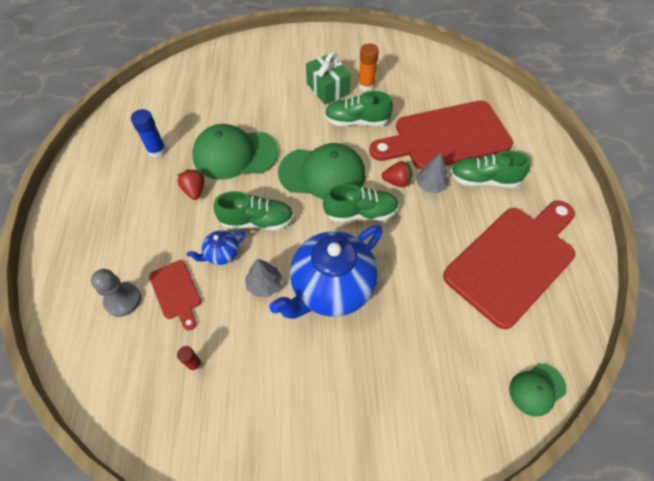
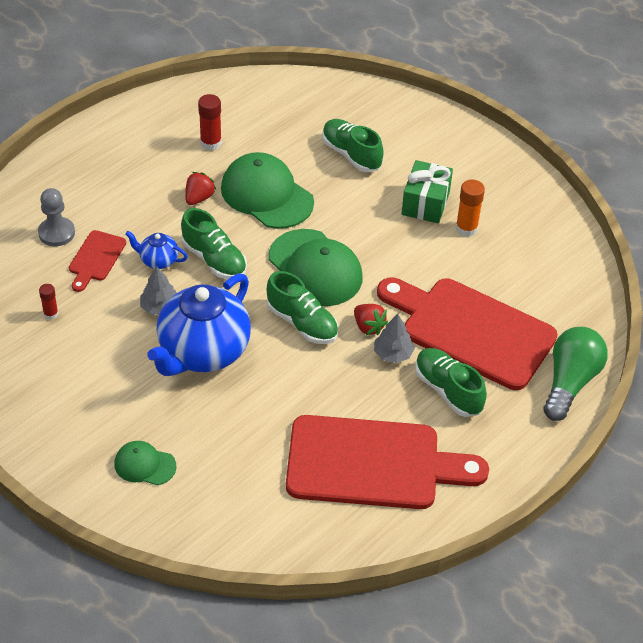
camera: 45 degrees right, 10 degrees down
(157, 150) = (211, 143): blue glue stick -> red glue stick
(331, 288) = (203, 352): blue teapot -> blue teapot turned 60 degrees counterclockwise
(357, 121) = (409, 251): green shoe -> green shoe (351, 154)
(523, 123) = (570, 382): none -> green light bulb
(537, 389) = (251, 547): green cap -> green cap (144, 465)

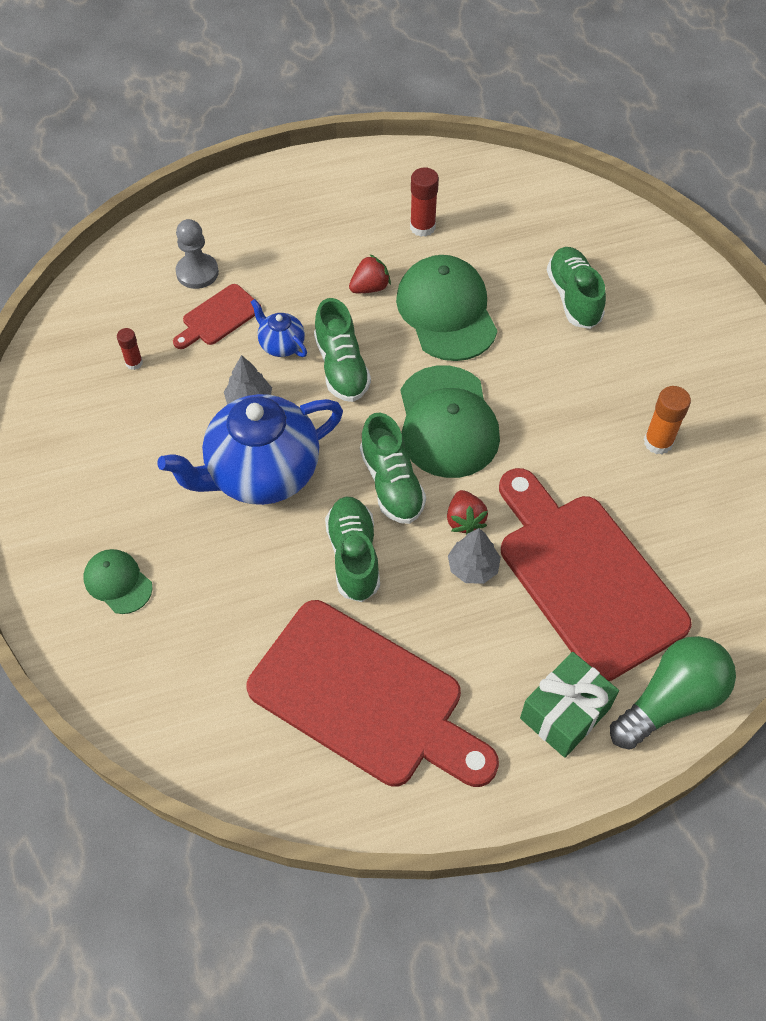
camera: 30 degrees right, 10 degrees up
(425, 203) = (626, 391): green gift -> green gift (565, 713)
(448, 390) = (510, 643): green shoe -> green shoe (353, 556)

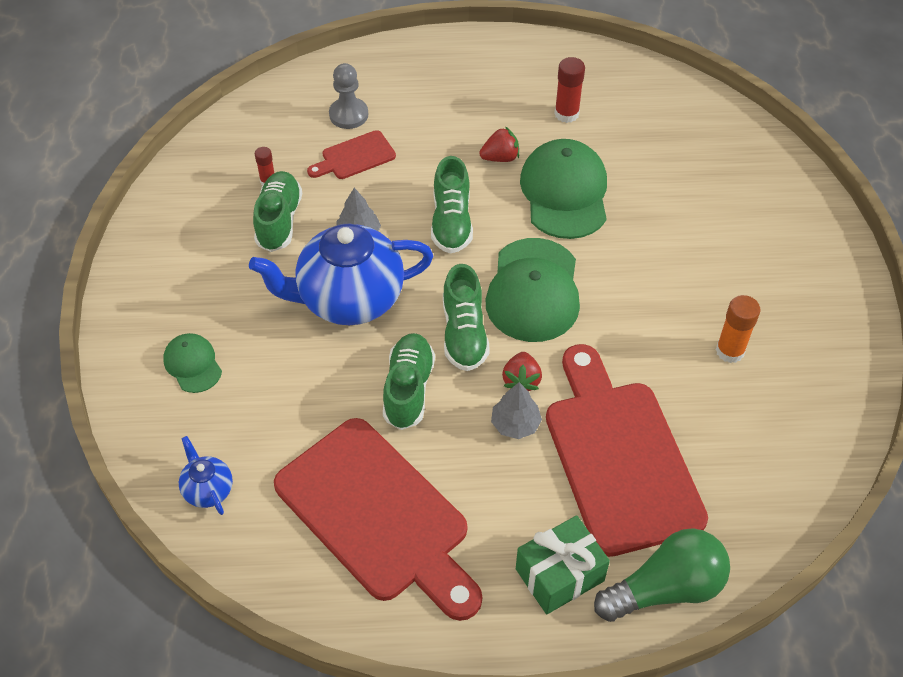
camera: 15 degrees right, 5 degrees down
(281, 345) = (403, 191): blue teapot -> blue teapot (208, 489)
(573, 297) = (690, 204): green shoe -> green shoe (279, 221)

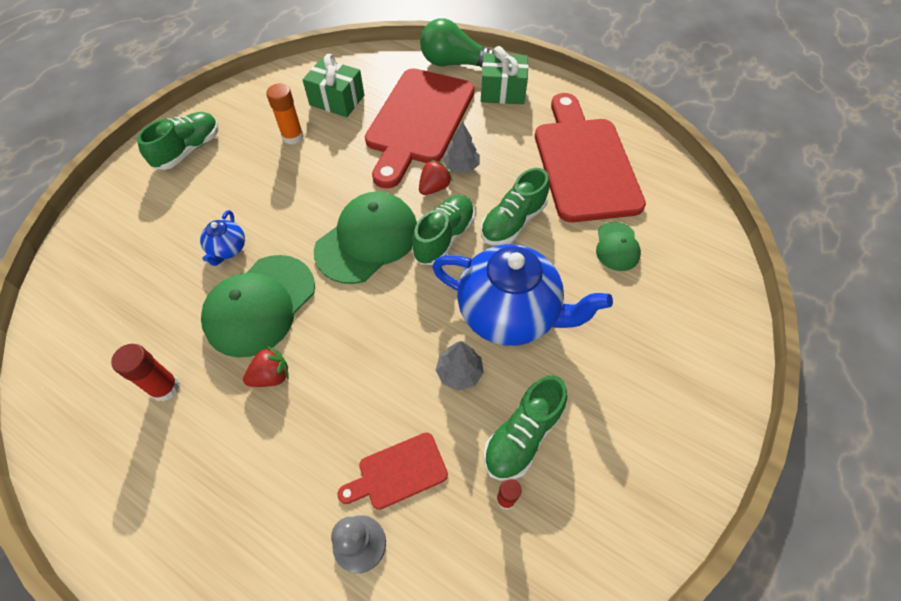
camera: 145 degrees left, 5 degrees up
(192, 364) = (669, 330): green cap -> green cap (617, 246)
(208, 489) = (691, 231): blue teapot -> blue teapot (228, 249)
(354, 157) = (398, 472): red cutting board -> red cutting board turned 150 degrees clockwise
(451, 222) = (373, 335): green shoe -> green shoe (188, 150)
(500, 158) = (271, 376): red strawberry -> red strawberry turned 135 degrees clockwise
(742, 428) = (337, 100): none -> green gift

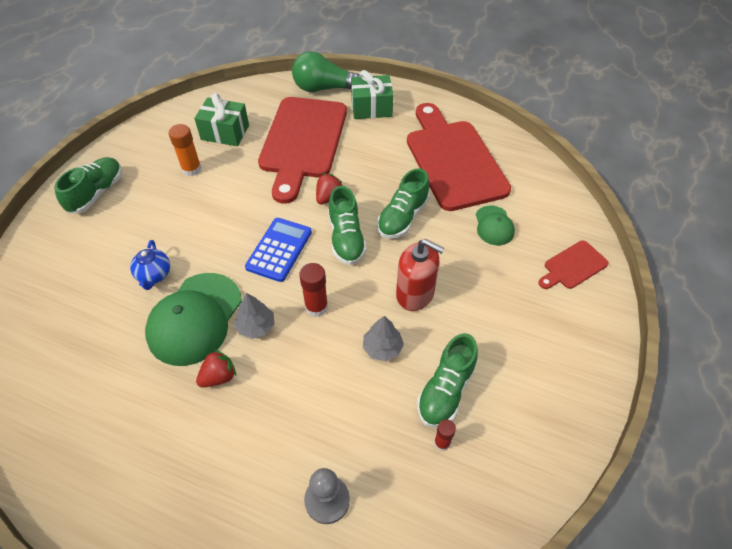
camera: 10 degrees left, 5 degrees down
(165, 388) = (124, 402): red glue stick -> red glue stick (316, 307)
(367, 240) = (279, 249): green cap -> blue calculator
(398, 472) = (347, 437): red cutting board -> red cutting board (573, 266)
(444, 238) = (346, 238): green shoe -> green shoe turned 150 degrees clockwise
(461, 166) = (348, 176): grey tree -> grey tree (256, 326)
(509, 314) = (415, 294): blue teapot -> red soap dispenser

